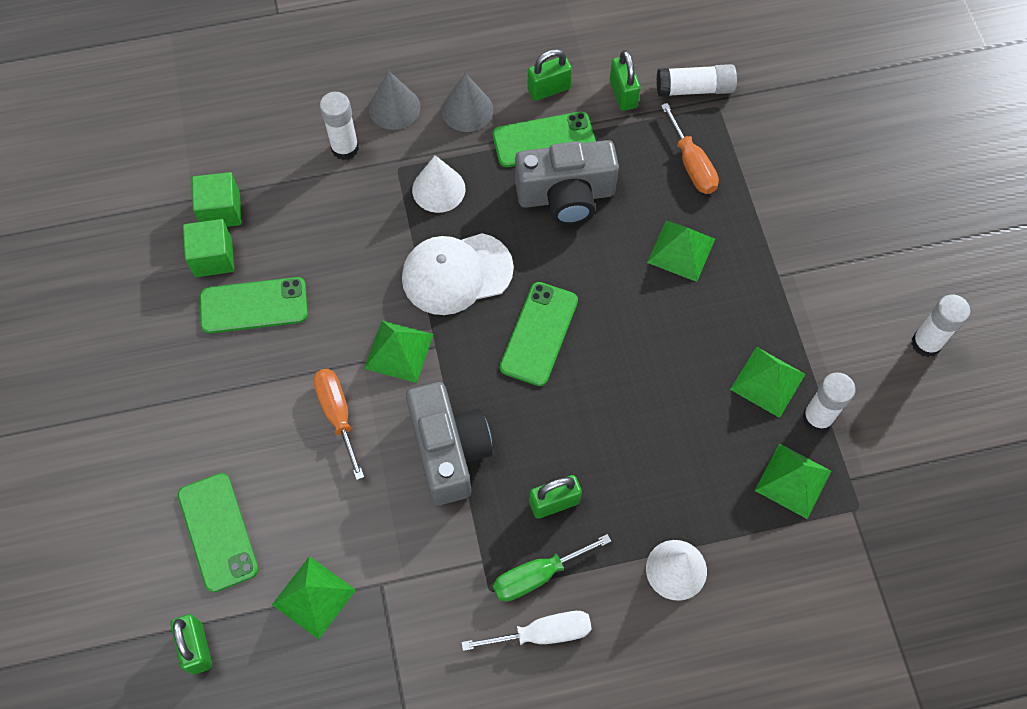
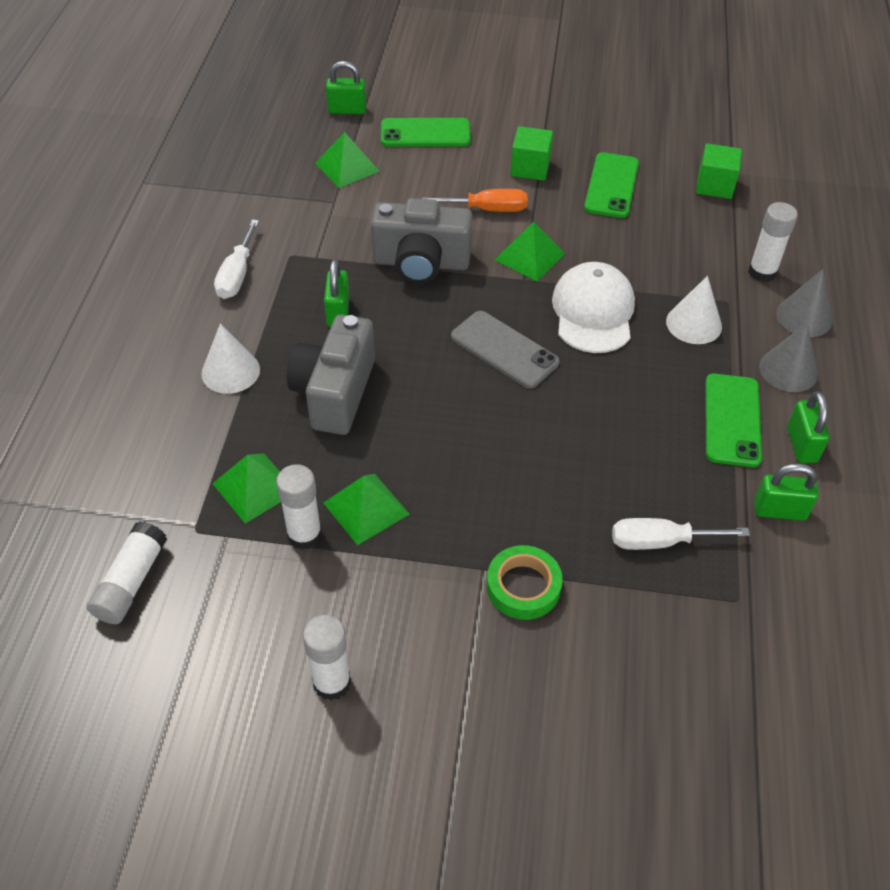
camera: 110 degrees right, 15 degrees down
(213, 257) = (668, 173): green cube -> green cube (530, 168)
(537, 575) = (284, 285): green screwdriver -> none
(539, 334) = (504, 350): green phone -> grey phone
(566, 196) = (654, 416): grey camera -> grey camera (335, 393)
(681, 250) = (551, 491): green pyramid -> none
(691, 164) = (660, 541): orange screwdriver -> white screwdriver
(694, 89) = (771, 586): white glue stick -> white glue stick (131, 582)
(779, 244) = (523, 586): none -> green tape

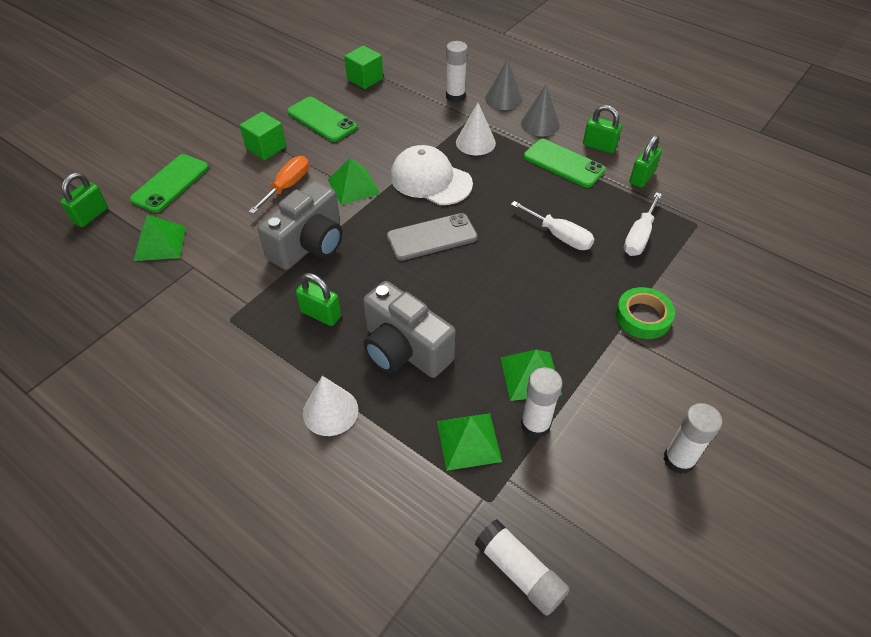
camera: 60 degrees left, 0 degrees up
(237, 275) = (220, 364): white screwdriver -> white screwdriver (559, 236)

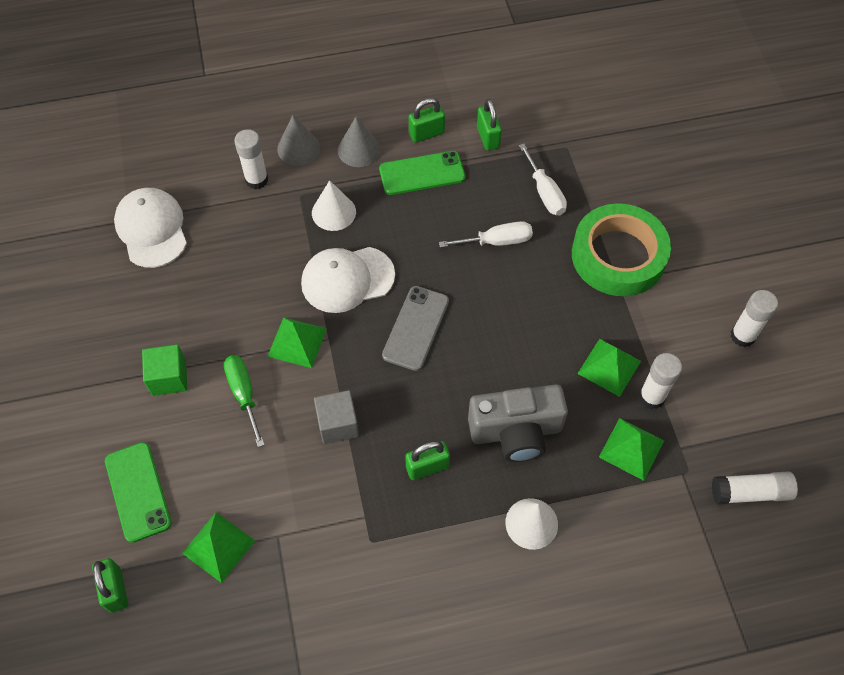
camera: 50 degrees left, 10 degrees up
(287, 186) = (244, 394): orange screwdriver -> green screwdriver
(309, 244) = (338, 424): grey camera -> grey cube
(322, 119) = (176, 305): green phone -> none
(365, 79) = (151, 229): green cube -> white cap
(643, 317) = (618, 255): green tape -> green tape, size x1.88

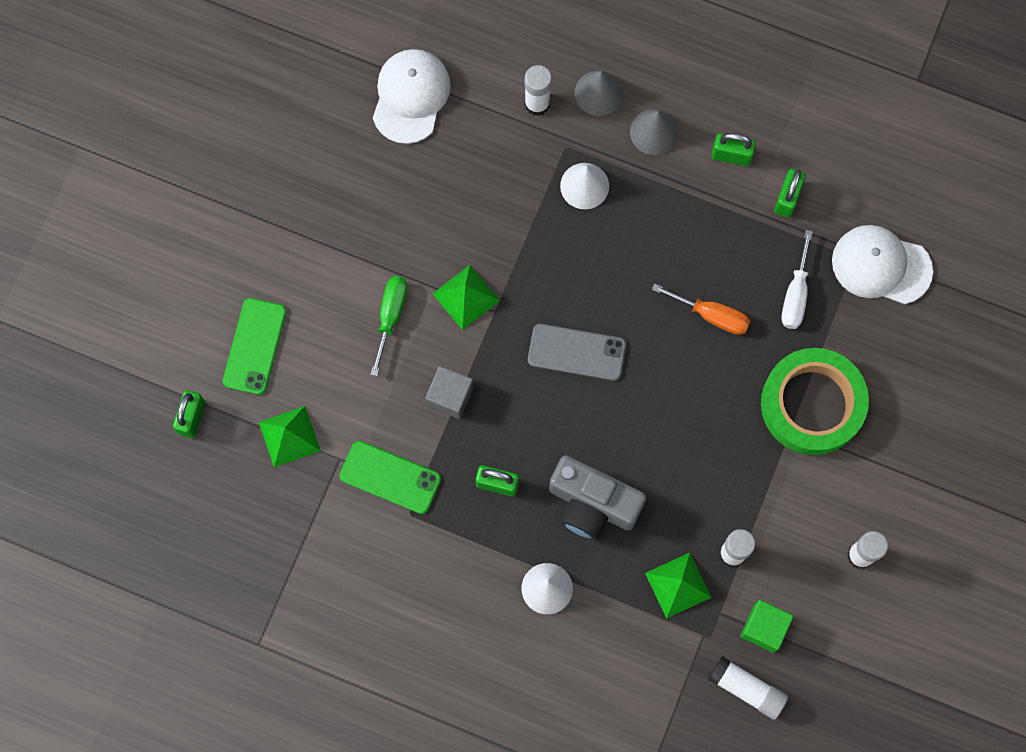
camera: 35 degrees right, 15 degrees up
(169, 378) = (338, 259): green cube -> green cube (764, 628)
(347, 279) = (550, 264): white cap -> white cap (881, 265)
(415, 328) = (576, 352): grey phone -> grey phone turned 45 degrees clockwise
(422, 173) = (695, 197): green phone -> green phone (390, 477)
(497, 241) = (711, 315): white screwdriver -> orange screwdriver
(609, 367) = (717, 502): green pyramid -> none

